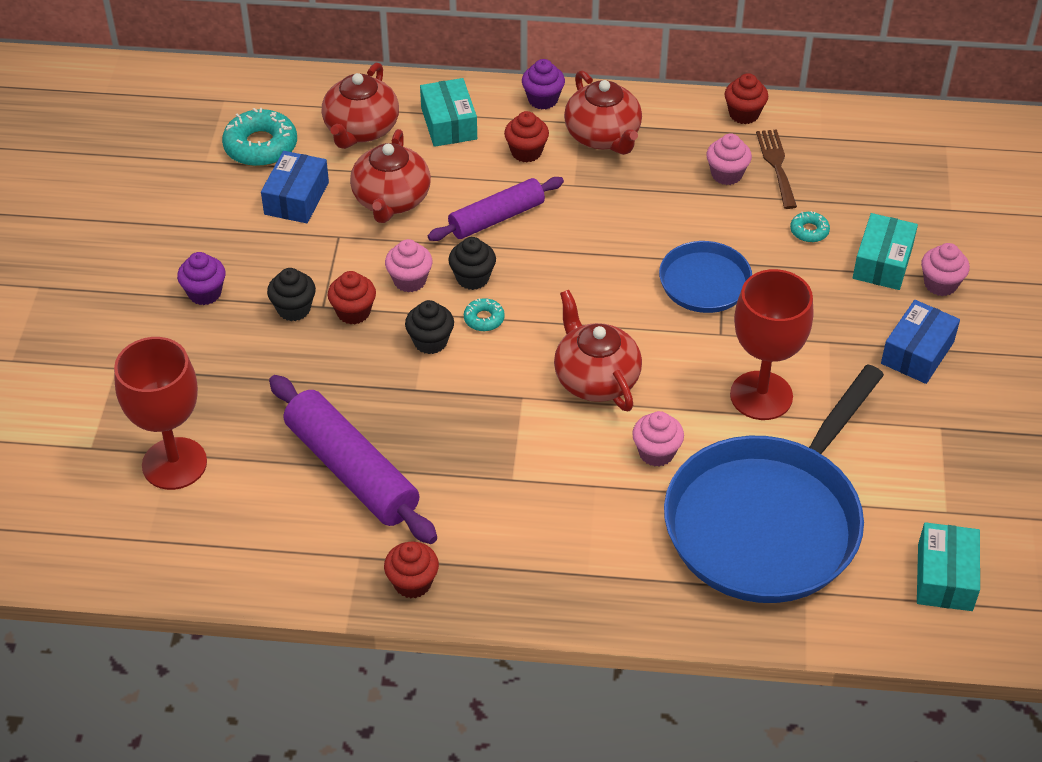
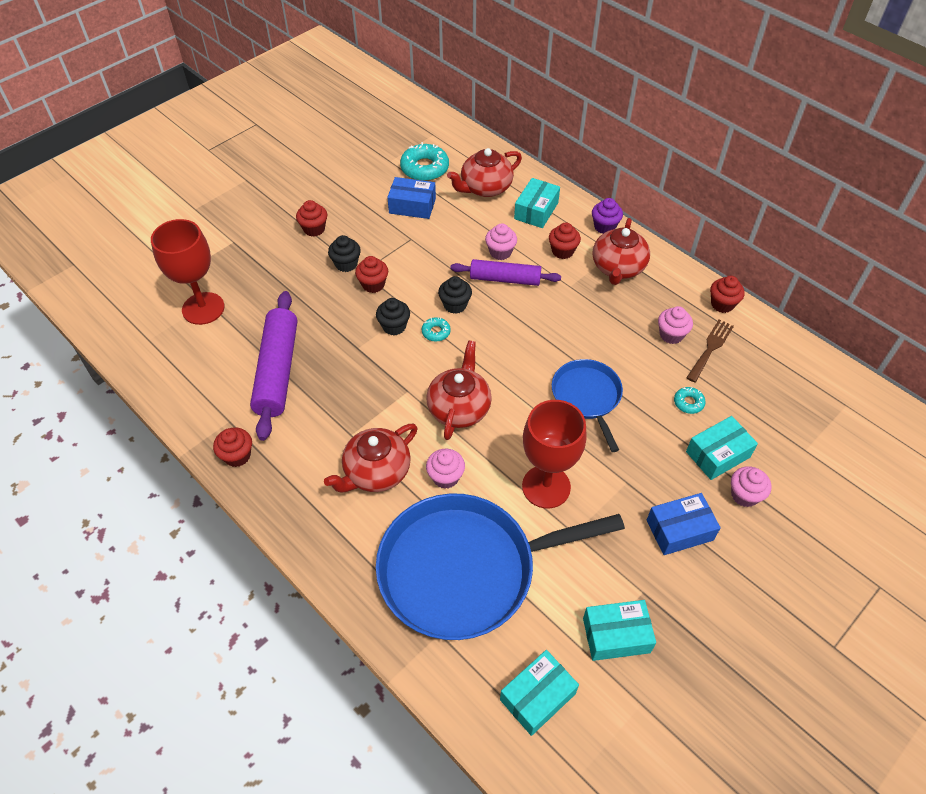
camera: 40 degrees right, 5 degrees up
(205, 293) = (314, 229): purple cupcake -> red cupcake
(296, 198) = (412, 206): blue box -> blue box turned 45 degrees clockwise
(391, 200) = (459, 235): red teapot -> red teapot (376, 472)
(410, 280) = (420, 285): pink cupcake -> pink cupcake (500, 252)
(956, 479) = (616, 635): none -> turquoise box

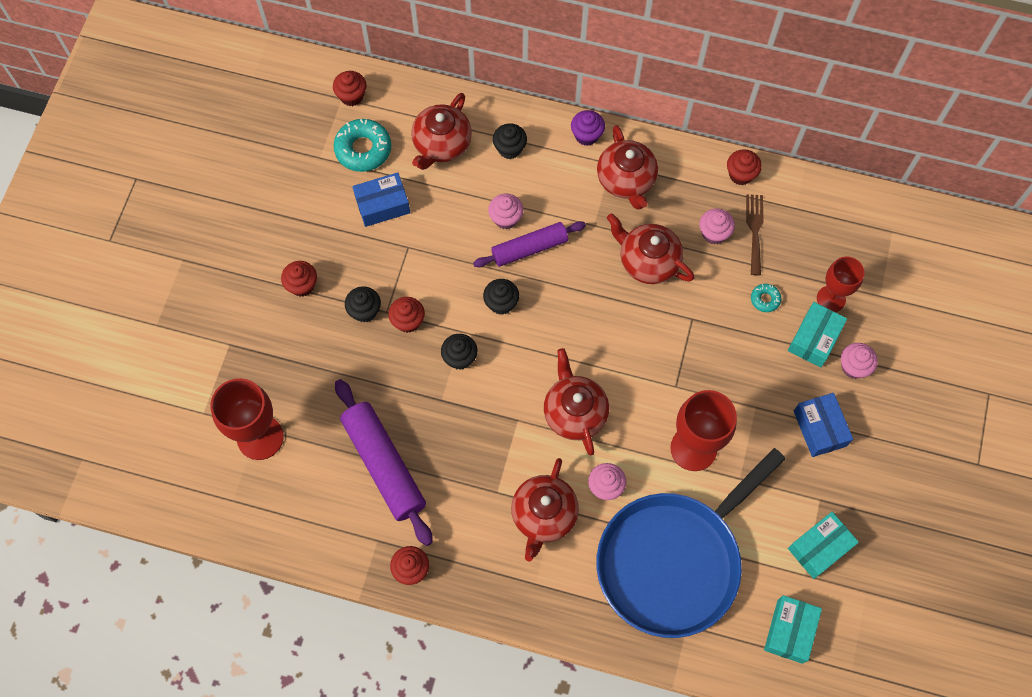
camera: 30 degrees left, 15 degrees up
(436, 332) = (503, 343): turquoise donut -> none
(536, 211) = (509, 149): turquoise box -> black cupcake
(562, 251) = (564, 187): red cupcake -> red cupcake (352, 96)
(587, 397) = (677, 340): blue pan -> none
(599, 329) = (648, 261): none -> red teapot
(679, 530) = (820, 428): blue box -> blue box turned 60 degrees counterclockwise
(753, 430) = (831, 299): none -> red goblet

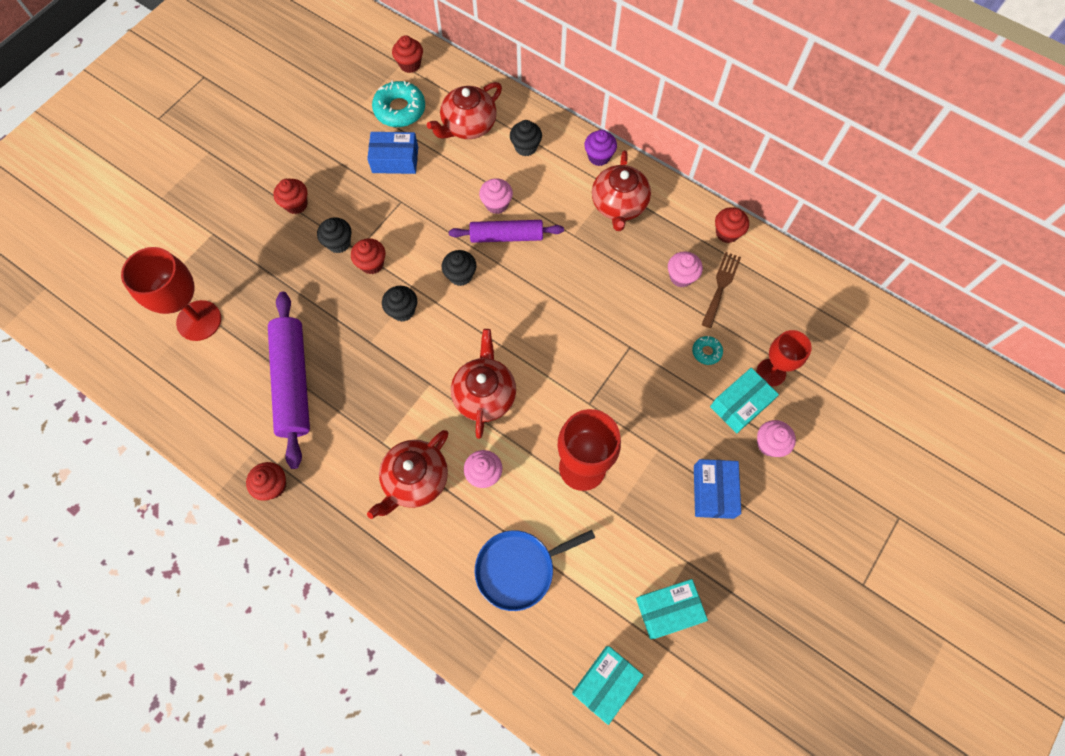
camera: 20 degrees right, 0 degrees up
(648, 261) = (609, 281): red teapot -> none
(673, 561) = (519, 568): blue pan -> blue pan, size x0.53

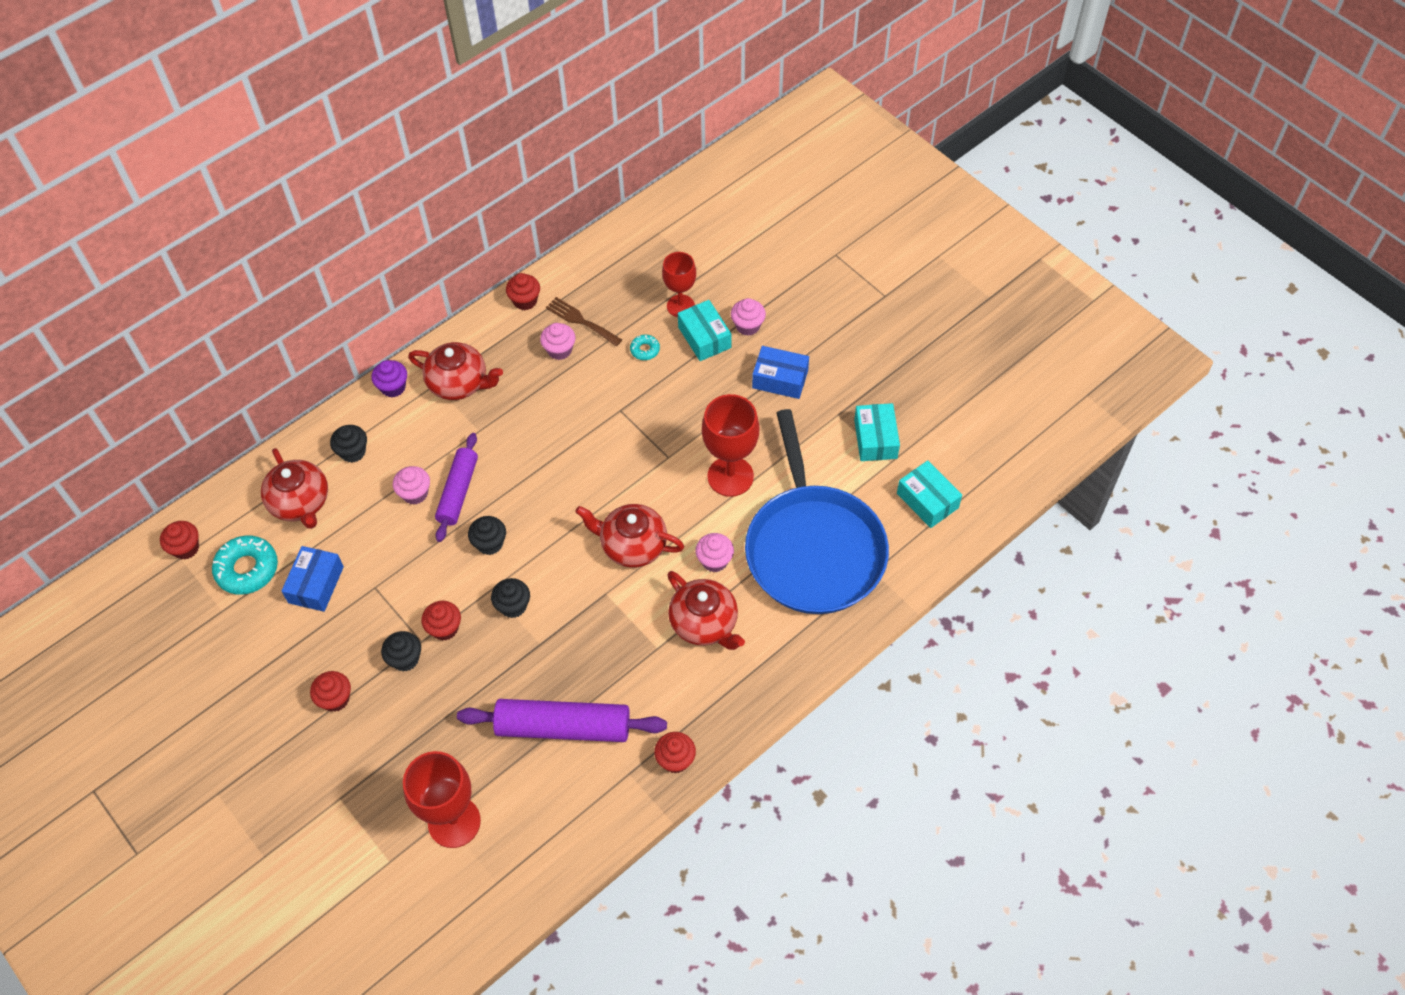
camera: 75 degrees left, 10 degrees down
(519, 568) = (813, 548): blue pan -> blue pan, size x1.90

